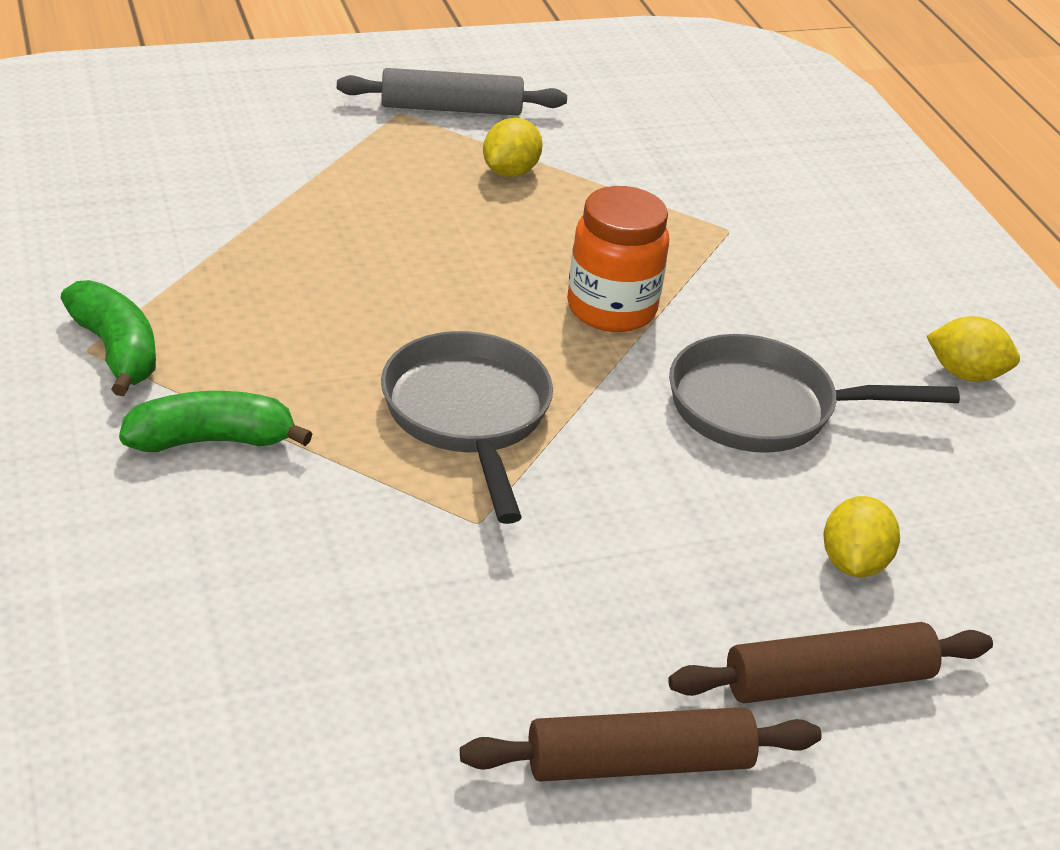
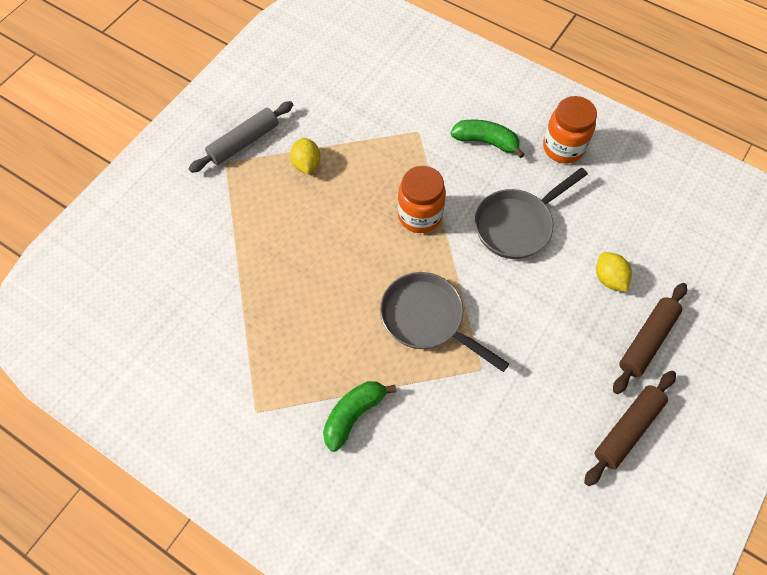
camera: 35 degrees left, 25 degrees up
(116, 350) = (267, 401): green banana -> green banana (486, 142)
(965, 374) = (563, 147): yellow lemon -> orange jar

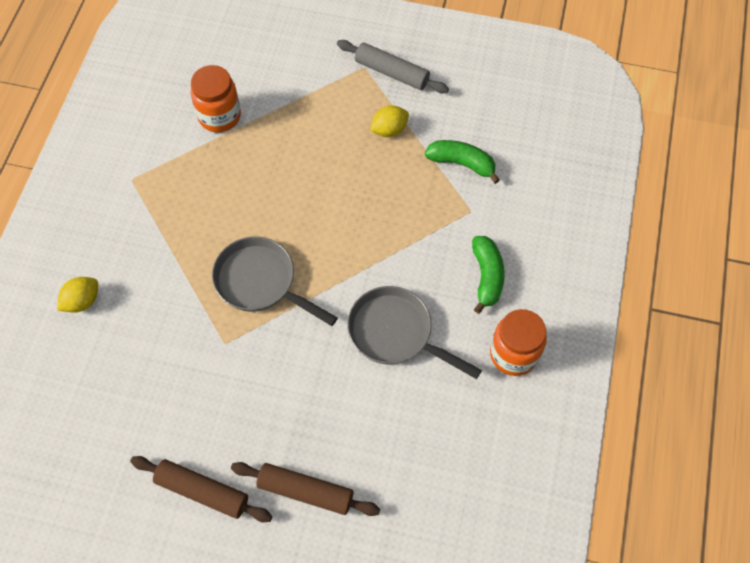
camera: 70 degrees right, 0 degrees up
(353, 415) = (149, 252): green banana -> green banana (462, 163)
(420, 215) = (371, 242): orange jar -> orange jar (219, 116)
(427, 319) = (261, 282): grey pan -> grey pan turned 75 degrees counterclockwise
(609, 278) = (365, 438): yellow lemon -> yellow lemon (82, 301)

